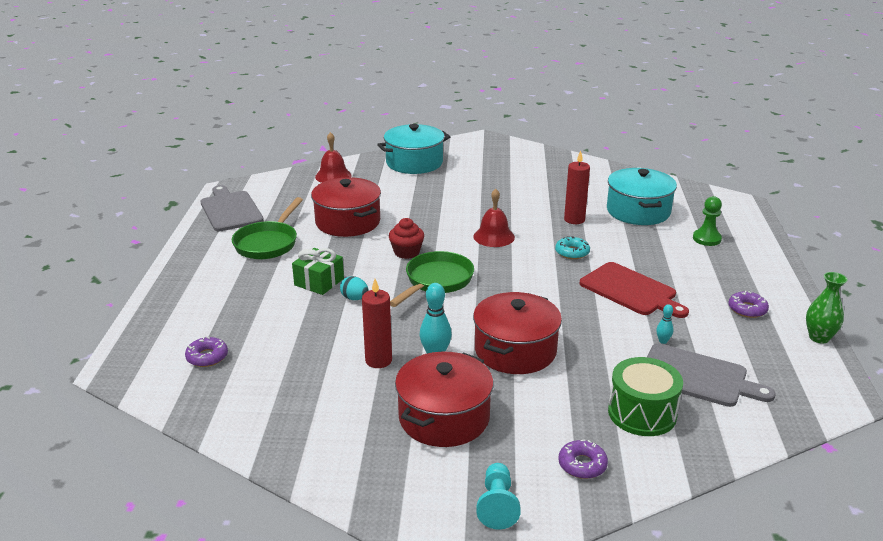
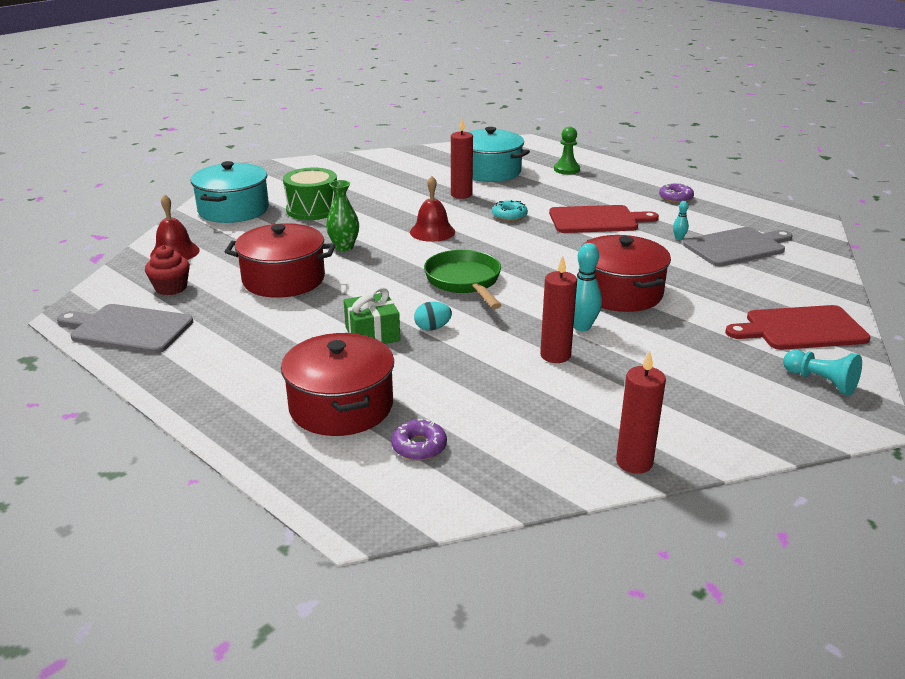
camera: 50 degrees left, 0 degrees up
(268, 243) = (245, 333): green pan -> none
(272, 449) = (634, 462): none -> red candle
(406, 252) = (392, 275): red cupcake -> red cupcake (171, 288)
(444, 417) = (680, 359): red pot -> red pot (341, 406)
(582, 465) = (801, 329): purple donut -> red cutting board
(642, 413) = (760, 282): green drum -> green drum (312, 209)
(819, 337) = (737, 194): green vase -> green vase (344, 247)

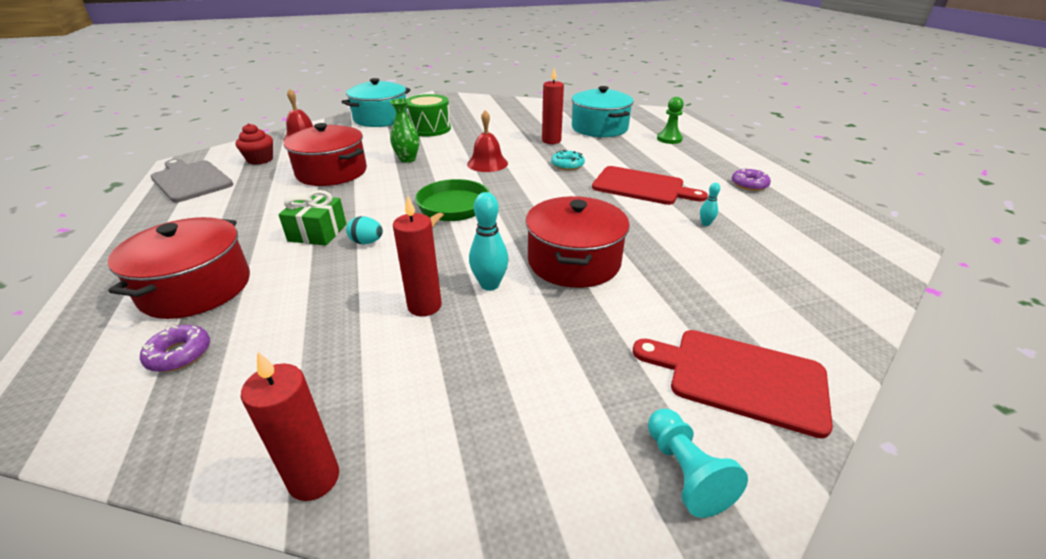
camera: 30 degrees right, 5 degrees up
(737, 247) = (764, 250): grey cutting board -> none

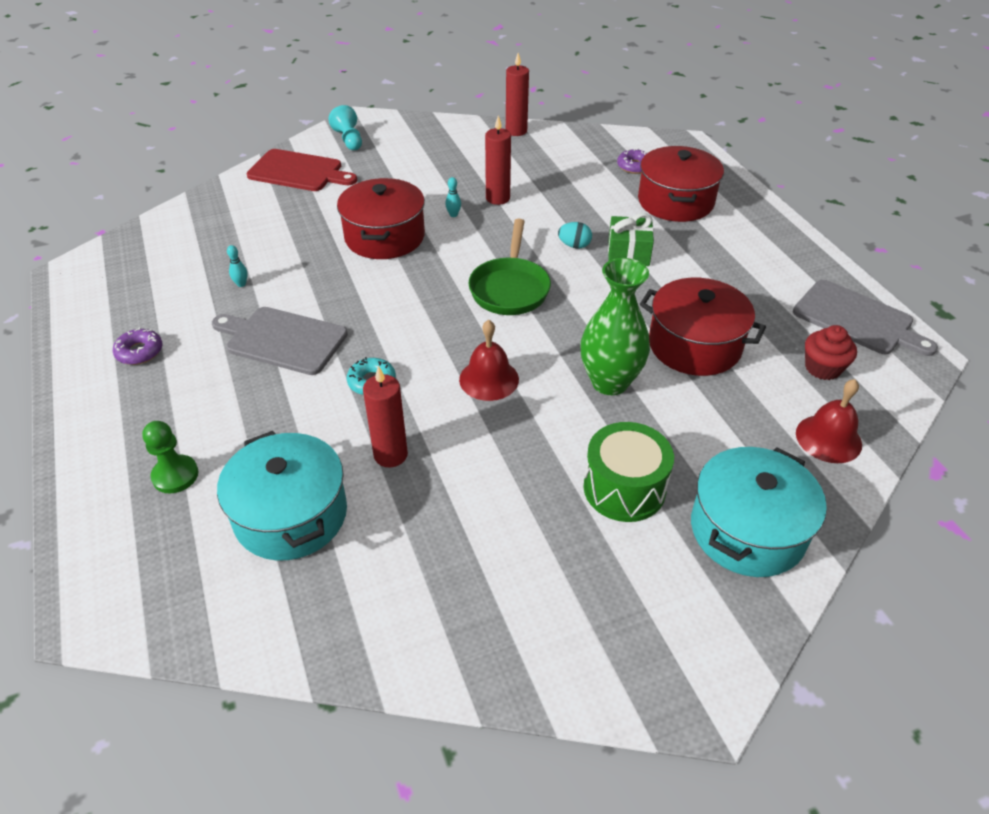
camera: 175 degrees right, 10 degrees up
(407, 159) = (609, 382): green vase -> green vase, size x1.60
(490, 285) = (453, 215): turquoise bowling pin -> turquoise bowling pin, size x0.53
(642, 186) = (282, 340): red cutting board -> grey cutting board

